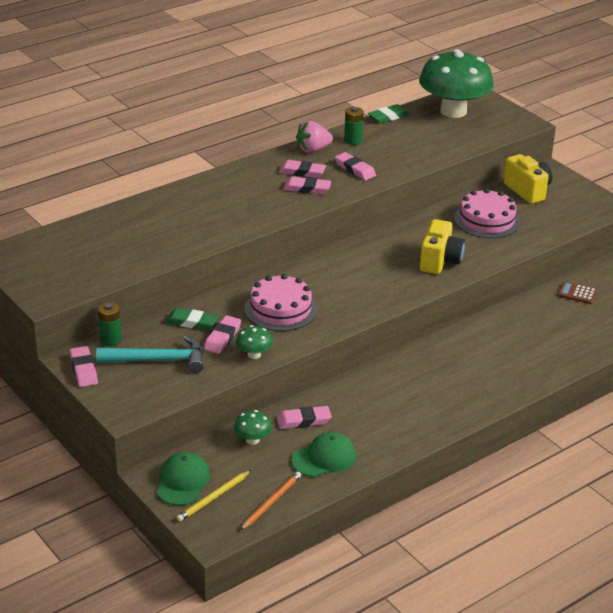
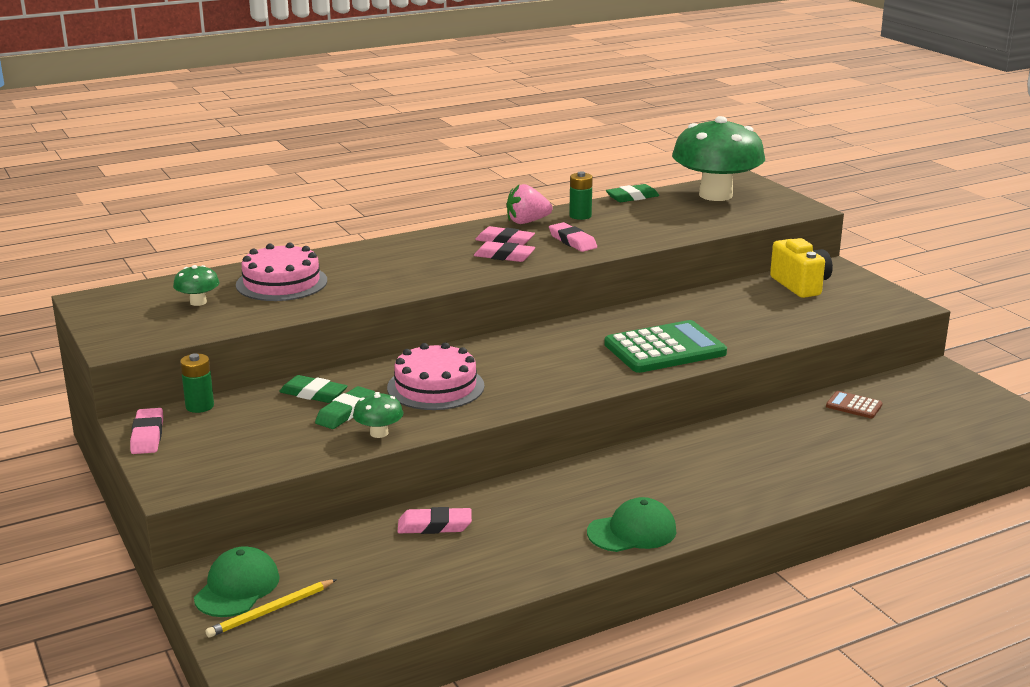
camera: 10 degrees right, 10 degrees down
(158, 360) = (250, 431): turquoise hammer -> none
(222, 338) = (345, 412): pink eraser -> green eraser
(252, 440) = (355, 543): green mushroom -> green mushroom (198, 302)
(271, 502) = (350, 623): orange pencil -> none
(324, 458) = (446, 573): green cap -> green cap (632, 531)
(440, 261) = (665, 349): yellow camera -> green calculator
(487, 220) = (739, 311): pink cake -> pink cake (281, 283)

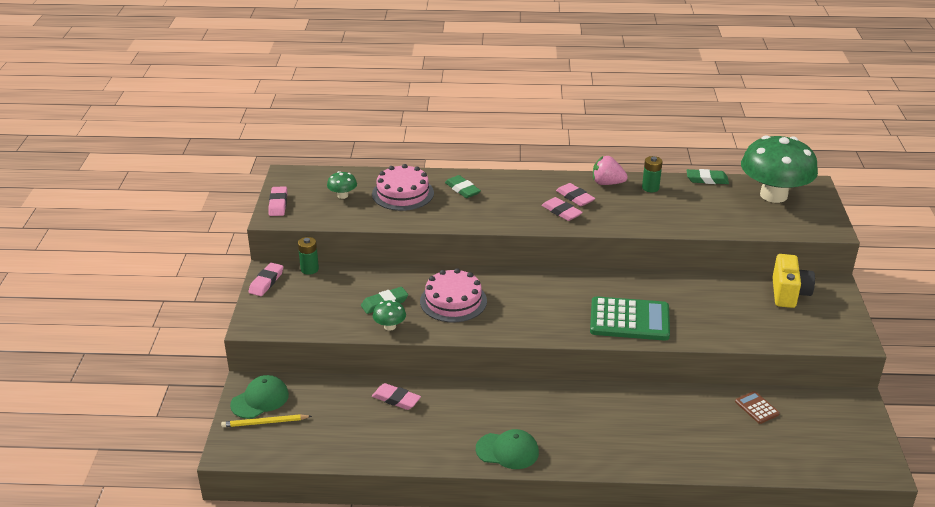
camera: 30 degrees right, 10 degrees up
(313, 394) = (378, 281): green eraser -> green eraser (462, 189)
(572, 241) = (621, 211): pink eraser -> pink eraser (278, 204)

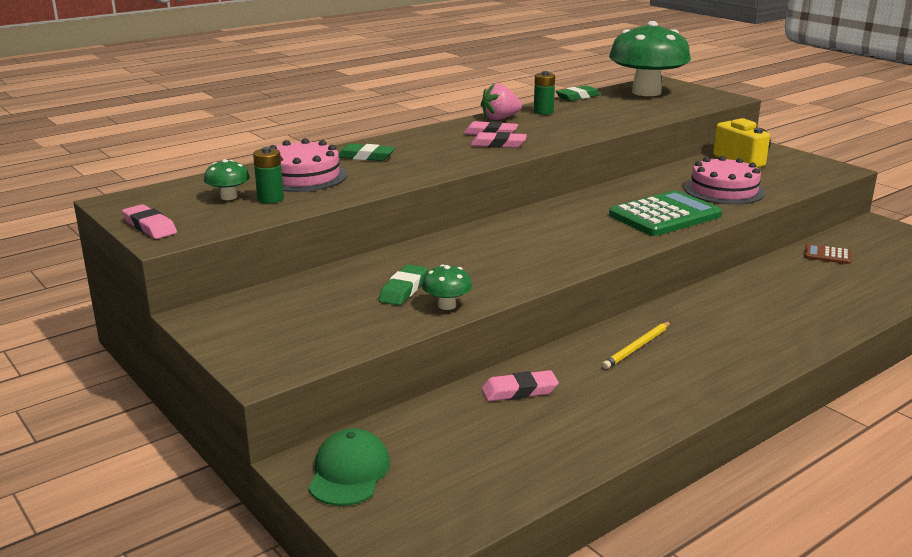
camera: 40 degrees left, 10 degrees down
(264, 423) = (396, 493): yellow pencil -> yellow pencil (637, 347)
(266, 282) = (211, 327): pink eraser -> none
(309, 269) = (253, 295): green battery -> green battery (270, 199)
(453, 301) = (477, 261): pink cake -> pink cake (724, 190)
(507, 451) = (709, 378): green cap -> none

